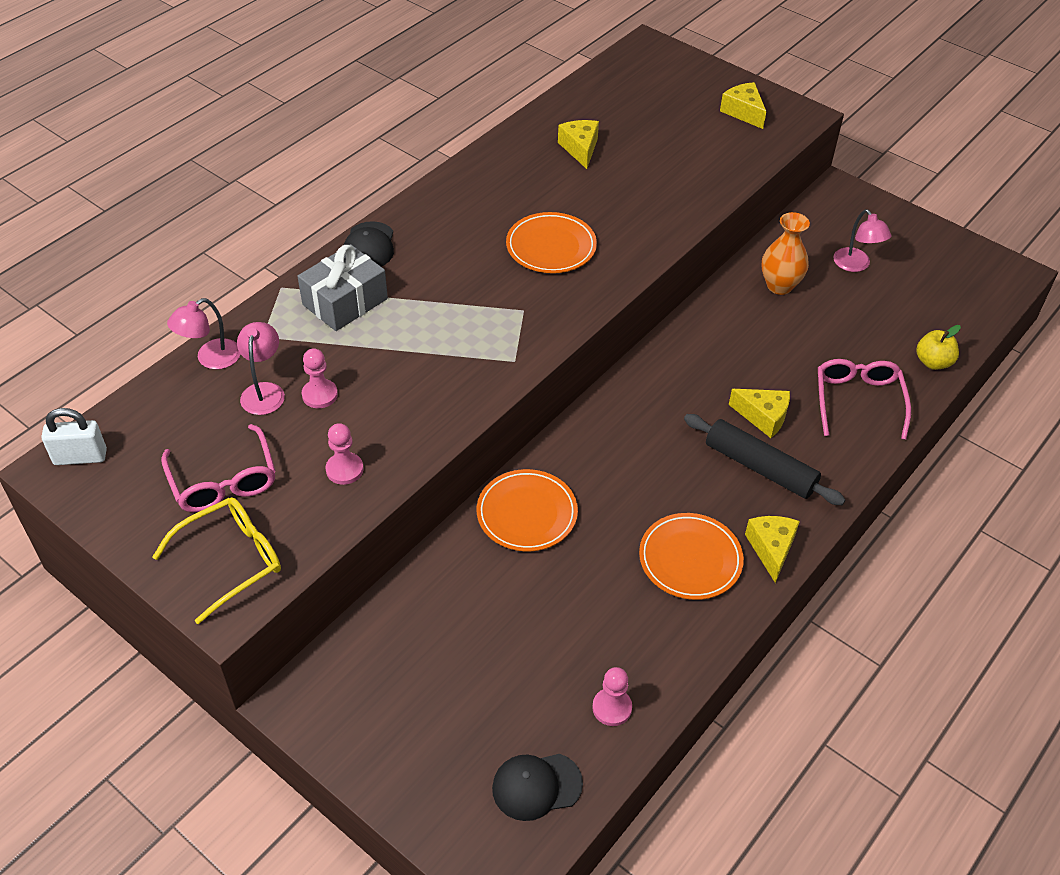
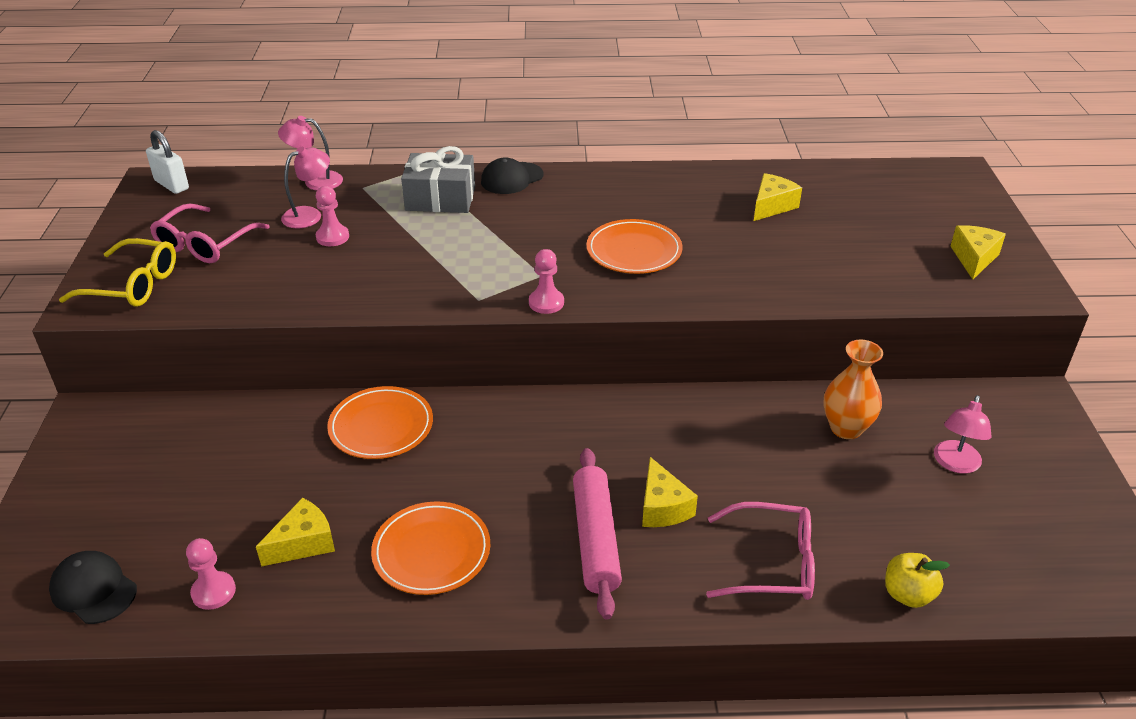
camera: 50 degrees right, 10 degrees down
(344, 469) = (269, 285): pink pawn -> pink pawn (546, 303)
(760, 468) = (595, 539): black rolling pin -> pink rolling pin
(771, 549) = (502, 601): yellow cheese -> yellow cheese (303, 543)
(858, 401) = (772, 563): pink glasses -> pink glasses turned 45 degrees clockwise

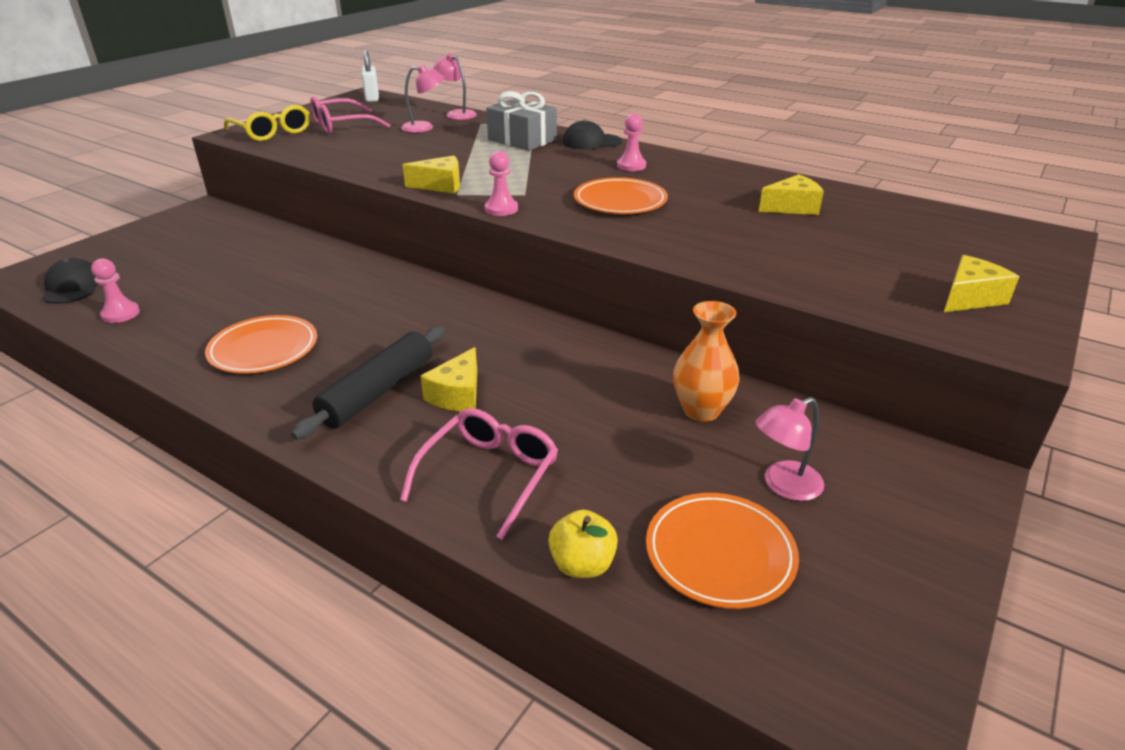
camera: 35 degrees right, 5 degrees down
(303, 543) = (203, 311): yellow cheese -> yellow cheese (440, 185)
(332, 237) = (419, 140): pink pawn -> pink pawn (631, 166)
(381, 426) = (342, 270): orange plate -> orange plate (720, 553)
(595, 539) = (378, 392): pink rolling pin -> black rolling pin
(772, 563) = (489, 475): pink glasses -> pink glasses turned 105 degrees counterclockwise

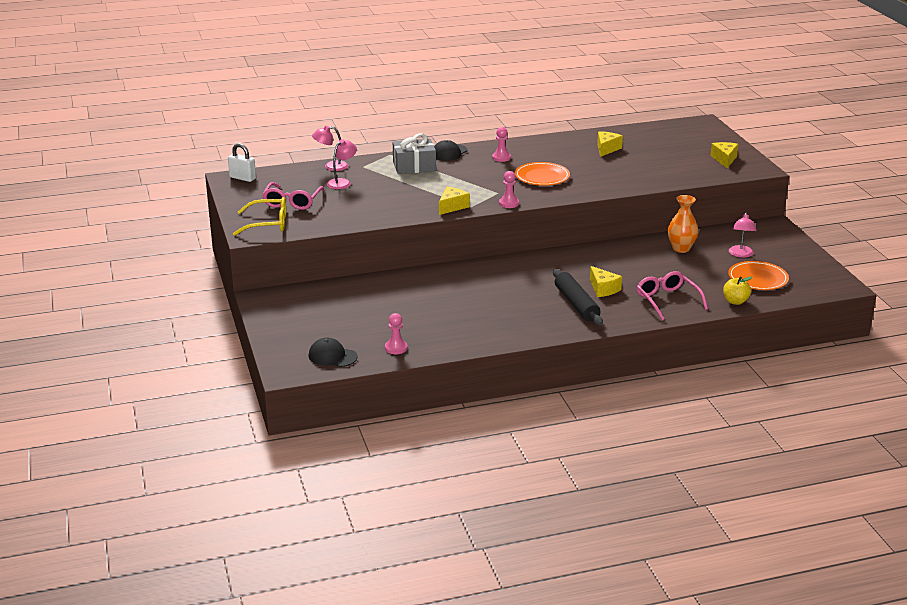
camera: 50 degrees left, 5 degrees down
(263, 349) = (496, 320): orange plate -> none

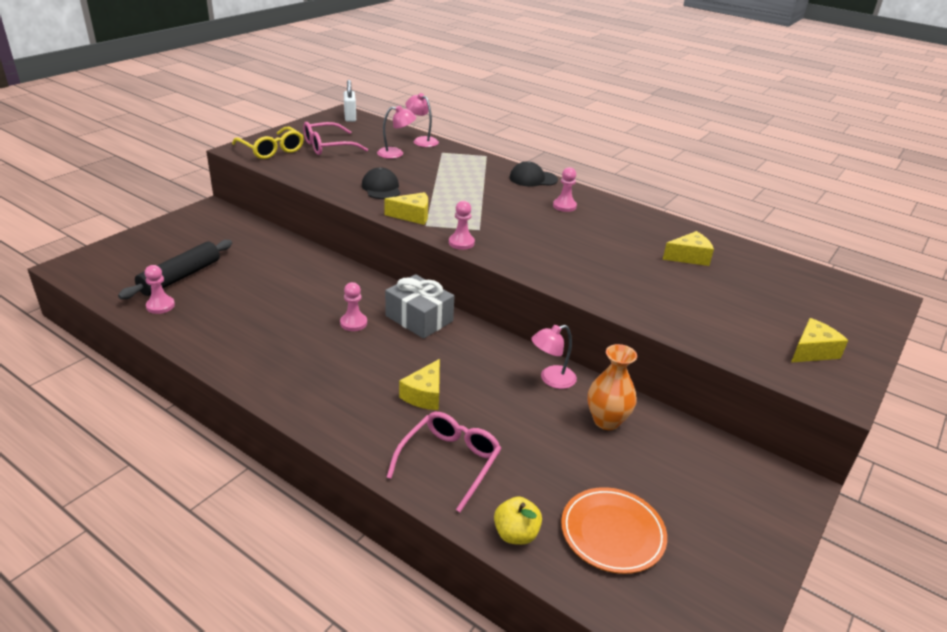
camera: 50 degrees right, 5 degrees up
(332, 356) = (119, 278): black cap -> black cap (381, 188)
(414, 166) = (476, 172): grey gift -> grey gift (419, 318)
(502, 288) = (353, 323): none -> pink pawn
(542, 177) = (554, 241): orange plate -> none
(576, 304) = (364, 388): black rolling pin -> black rolling pin (180, 277)
(740, 254) = (662, 485): pink lamp -> pink lamp (551, 379)

